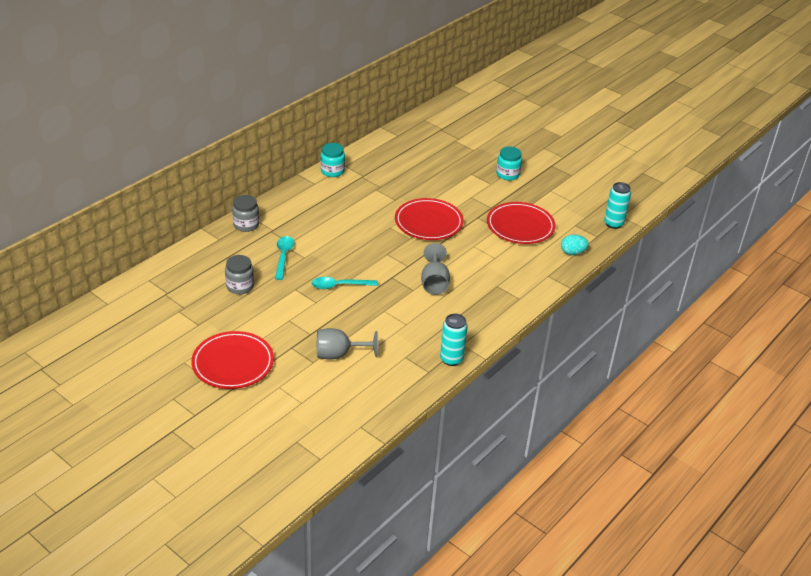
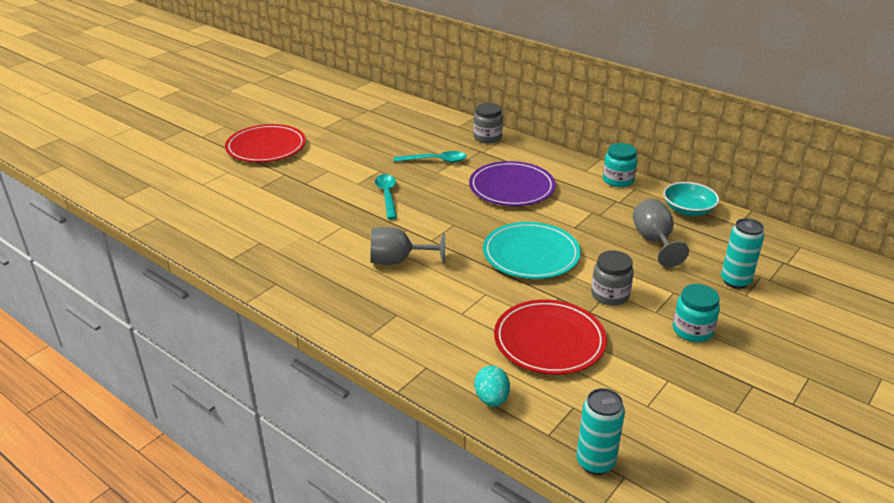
camera: 90 degrees right, 5 degrees down
(240, 286) = (382, 142): grey jar -> grey jar (610, 295)
(336, 221) = (511, 188): none -> purple plate
(338, 354) = (270, 200): grey goblet -> grey goblet (654, 241)
(377, 150) = (688, 210): none -> turquoise bowl
(428, 222) = (531, 254): red plate -> turquoise plate
(451, 359) = (250, 275): turquoise can -> turquoise can (735, 281)

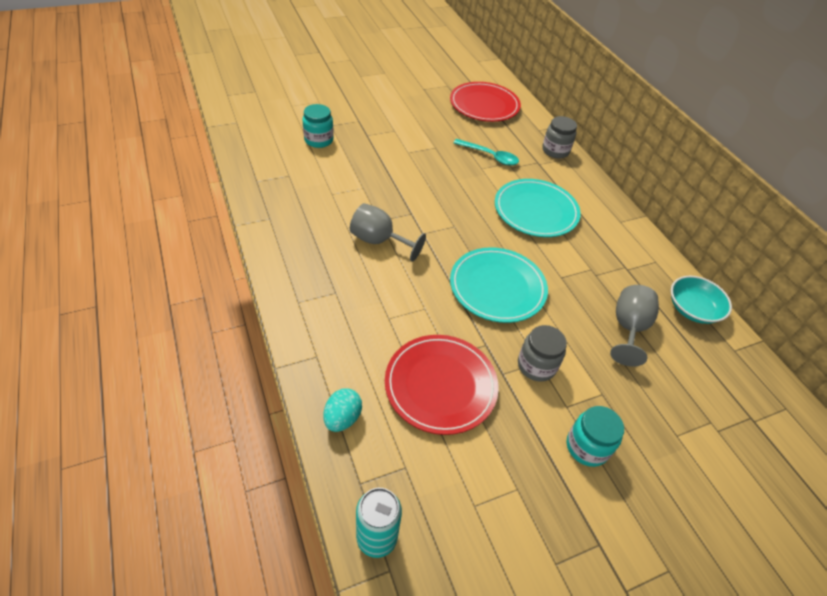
camera: 25 degrees right, 15 degrees up
(266, 147) = (364, 90): red plate -> red plate (484, 105)
(387, 195) = (422, 174): turquoise spoon -> none
(511, 188) = (535, 211): purple plate -> turquoise plate
(618, 180) = (645, 245): turquoise jar -> turquoise jar (319, 140)
(735, 281) = (678, 414): turquoise can -> none

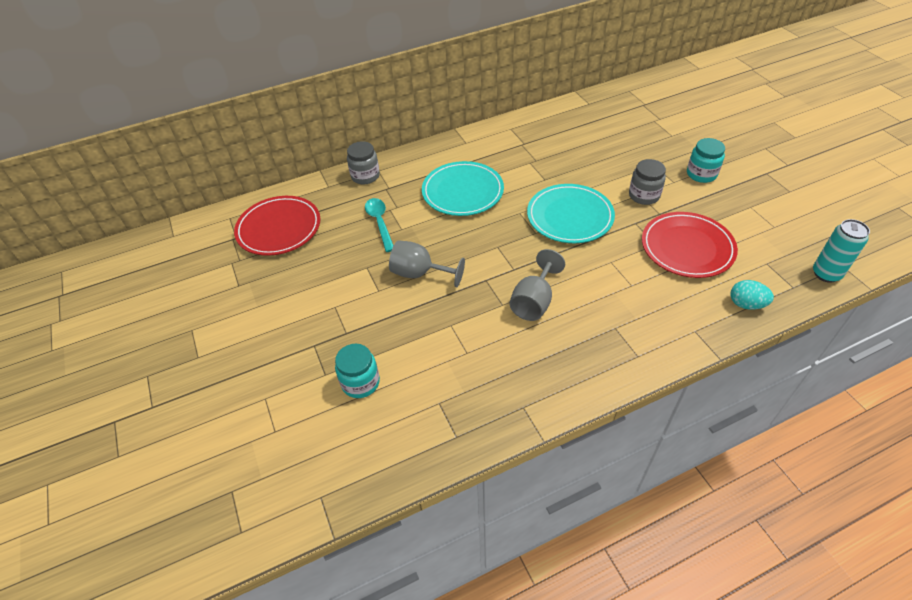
camera: 85 degrees left, 0 degrees up
(490, 156) = (380, 222): turquoise spoon -> turquoise spoon turned 45 degrees counterclockwise
(628, 328) = (587, 148): grey goblet -> grey goblet (419, 273)
(692, 309) = (556, 116): turquoise bowl -> none

